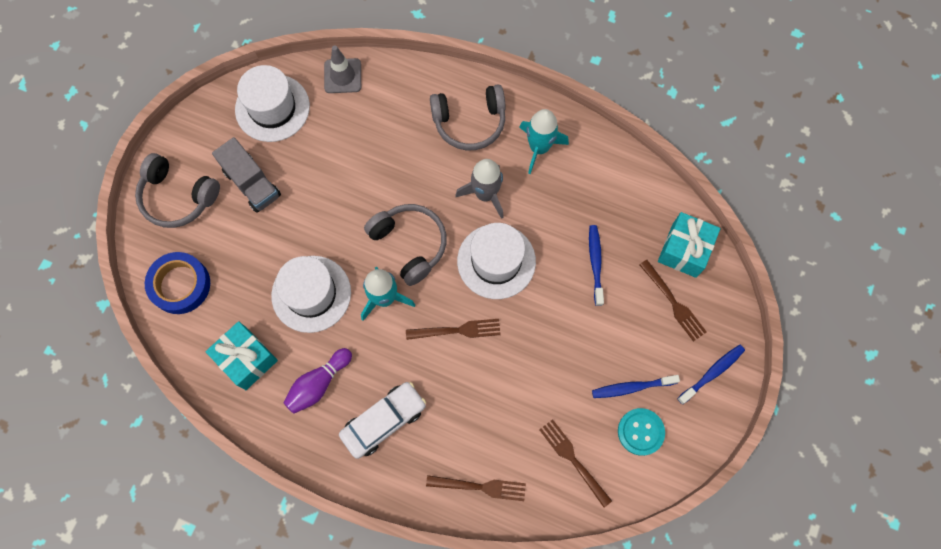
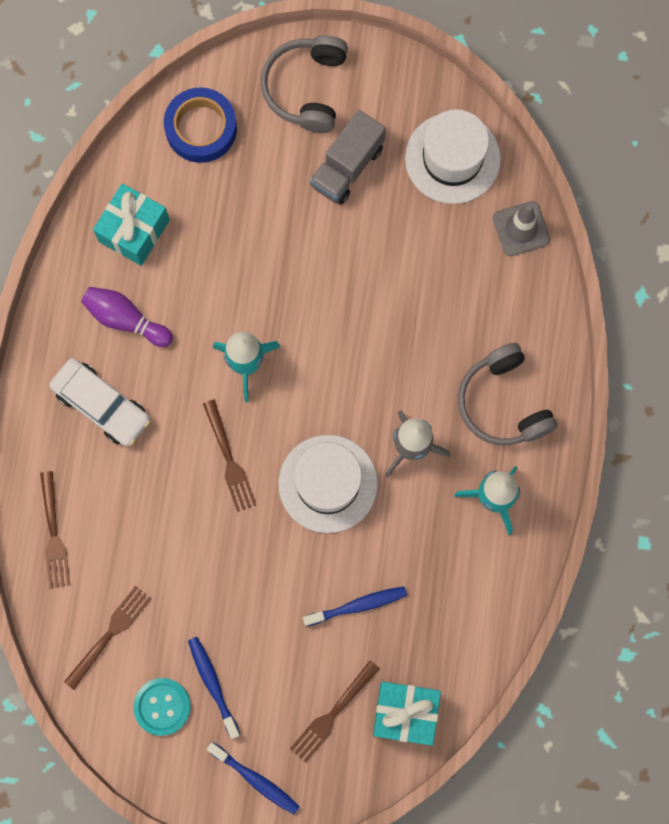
camera: 75 degrees right, 5 degrees up
(311, 294) = (229, 278): white hat -> none
(410, 244) = (321, 375): grey headphones -> none

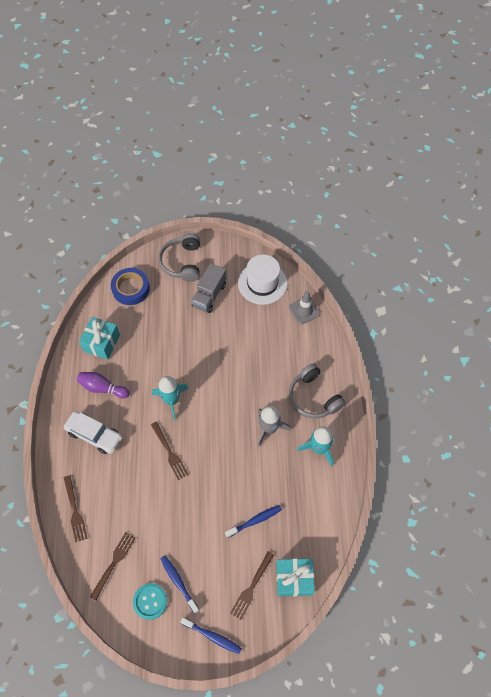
camera: 10 degrees left, 15 degrees down
(328, 483) = (226, 456): white hat -> none

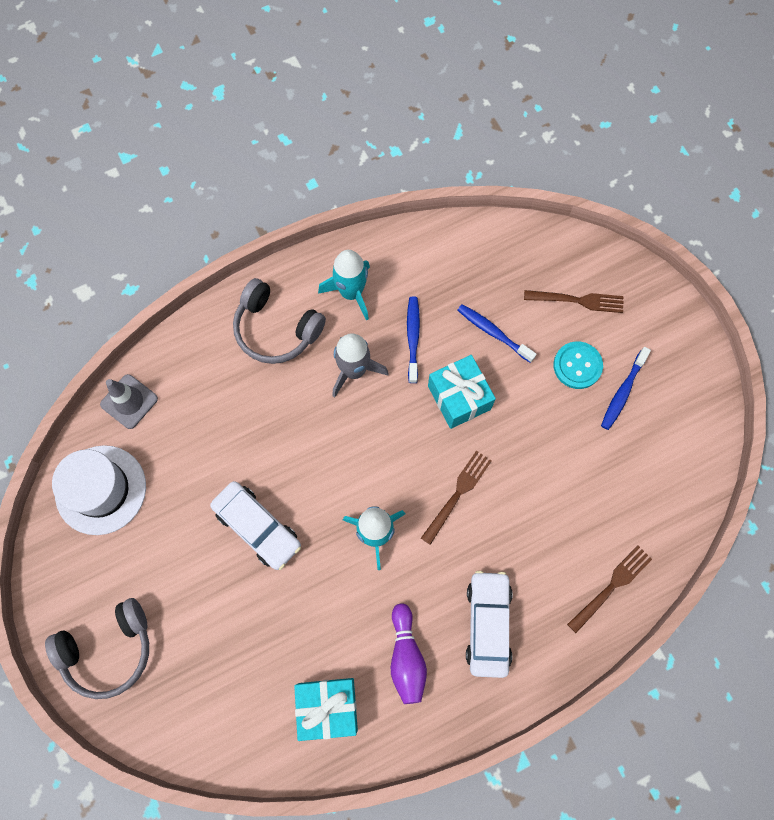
camera: 115 degrees left, 10 degrees up
(114, 563) = (647, 489): brown fork -> none
(131, 289) = (200, 716): blue tape -> none
(150, 601) = (665, 416): turquoise button -> turquoise button (577, 366)
(205, 345) = (257, 527): none -> white car
(209, 295) = (159, 567): grey truck -> none
(212, 636) = (660, 320): blue toothbrush -> blue toothbrush (413, 338)
(294, 579) = (540, 255): turquoise gift -> turquoise gift (459, 397)
(313, 397) = (276, 329): grey headphones -> grey headphones turned 90 degrees clockwise

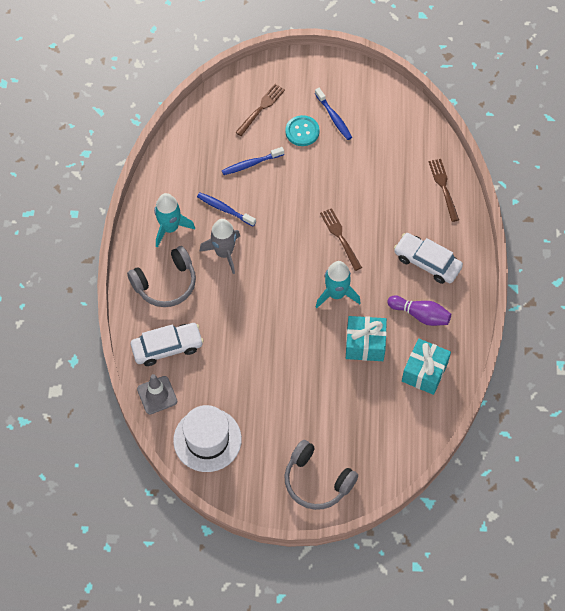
camera: 60 degrees left, 10 degrees down
(109, 650) = (316, 481): grey headphones -> grey headphones turned 120 degrees clockwise
(257, 527) = (291, 358): white car -> white car (167, 347)
(459, 397) = (280, 204): turquoise gift -> turquoise gift (365, 344)

